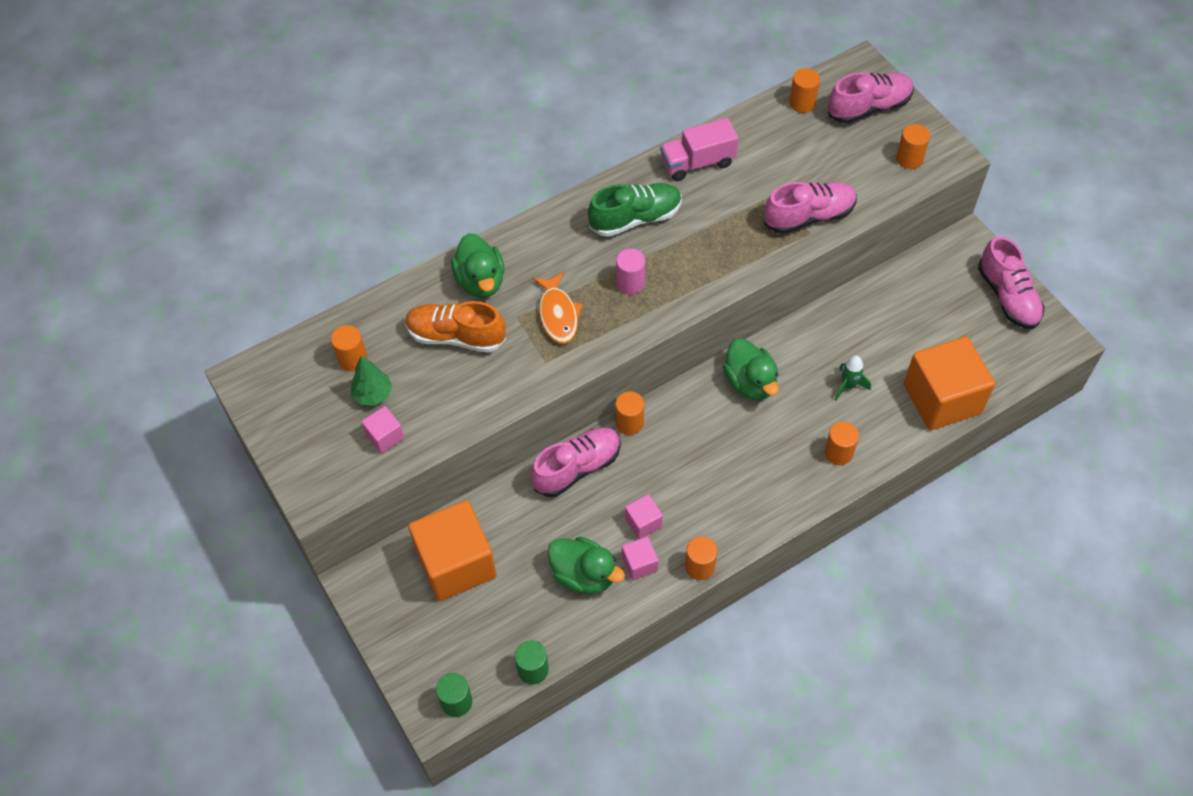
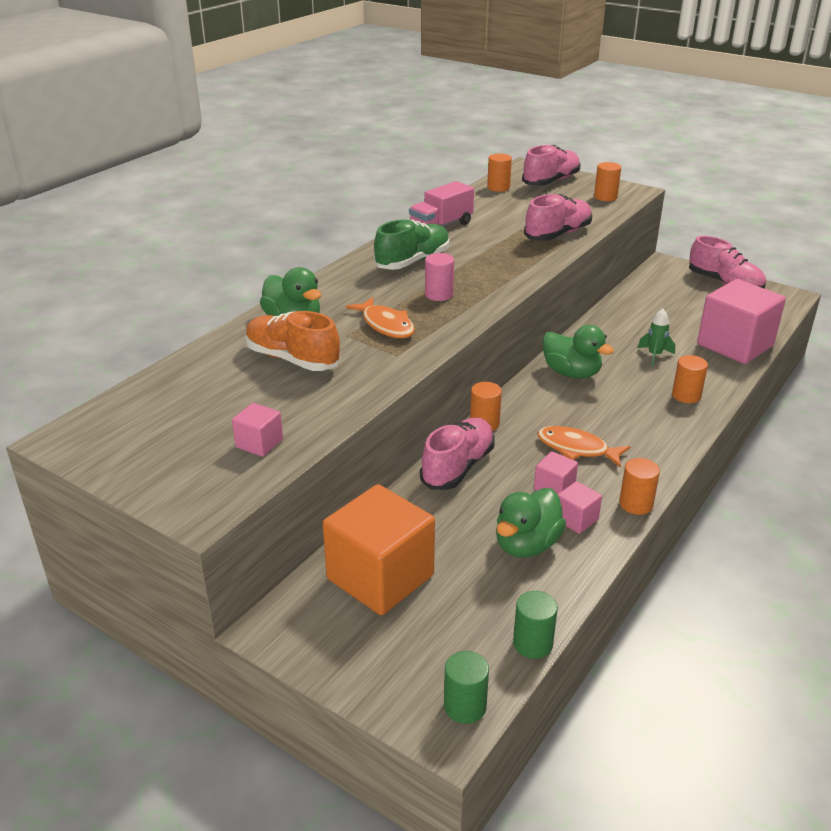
camera: 25 degrees left, 25 degrees down
(353, 359) = (187, 398): orange cylinder -> none
(373, 394) = (226, 417): green tree -> none
(456, 336) = (292, 359): orange shoe -> orange shoe turned 45 degrees clockwise
(584, 575) = (526, 545): green duck -> green duck turned 120 degrees clockwise
(691, 484) = (576, 449): none -> orange fish
(942, 399) = (735, 345): orange cube -> pink cube

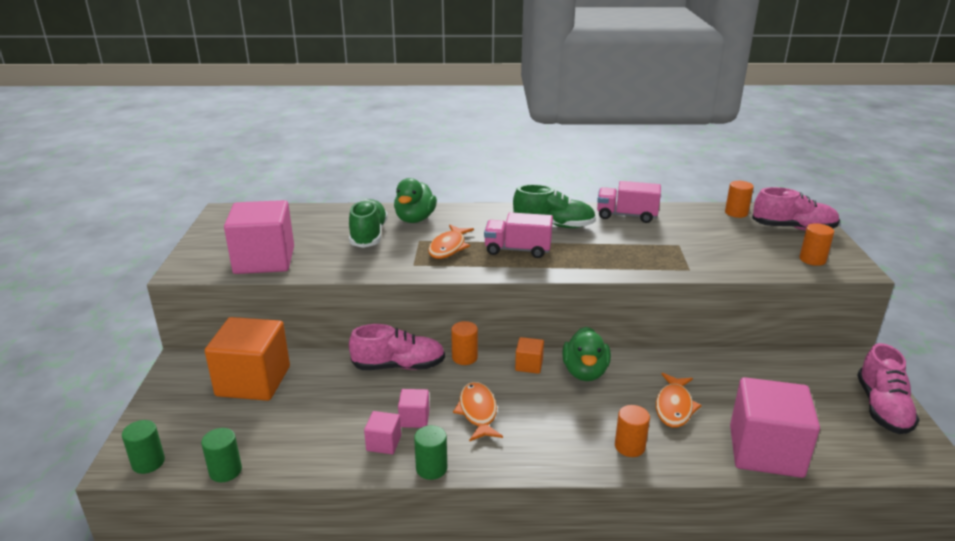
camera: 55 degrees right, 5 degrees down
(259, 443) = (264, 260): pink cube -> pink cube, size x2.24
(292, 359) = (369, 235): orange shoe -> green shoe
(439, 294) = (517, 250): pink cylinder -> pink truck
(526, 545) = (333, 430): green duck -> none
(533, 395) = (529, 365): none -> orange cube
(558, 234) = (695, 262): pink shoe -> none
(636, 504) = (431, 468): orange cylinder -> green cylinder
(654, 355) = (674, 407): green rocket -> orange fish

